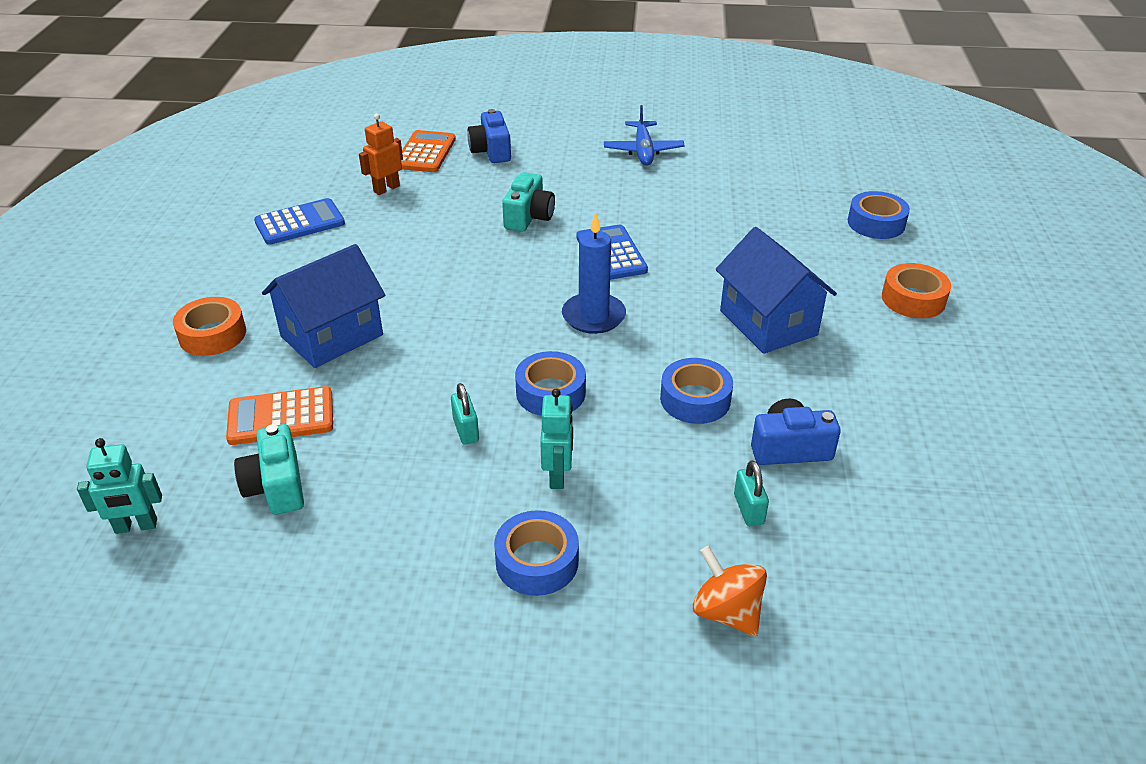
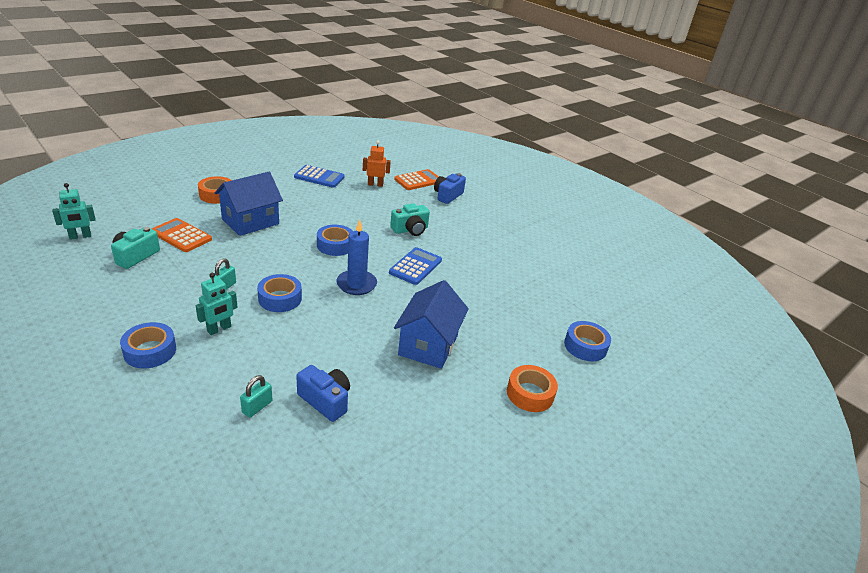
camera: 40 degrees right, 5 degrees down
(136, 526) = (80, 236): turquoise robot -> turquoise robot turned 60 degrees counterclockwise
(332, 335) = (250, 221): blue house -> blue house turned 45 degrees counterclockwise
(643, 151) = (521, 236): blue plane -> none
(695, 399) = (328, 347): blue tape -> blue tape (335, 245)
(726, 612) = (166, 434): orange spinning top -> none

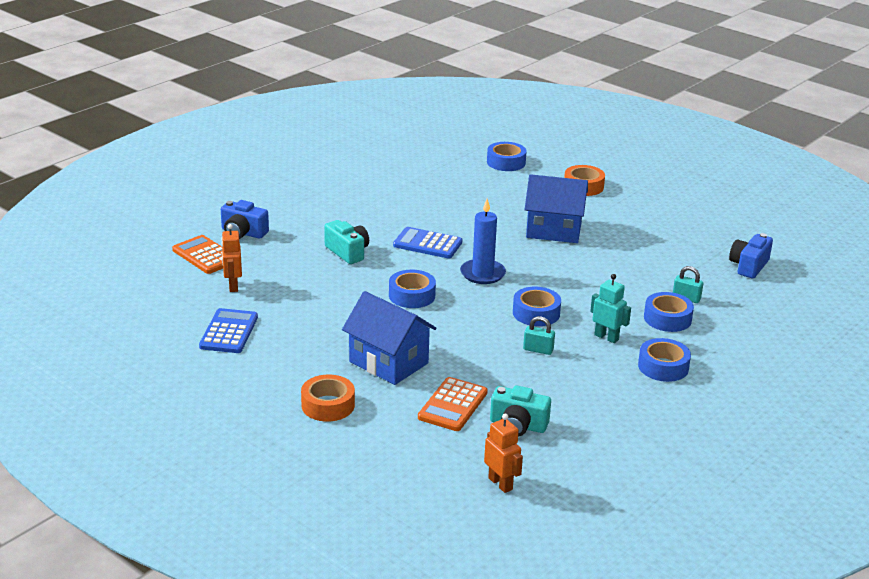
camera: 95 degrees left, 5 degrees down
(80, 236) = (500, 484): turquoise robot -> orange robot
(227, 379) = (667, 318): none -> blue tape
(325, 401) = (656, 269): blue camera -> blue camera (748, 266)

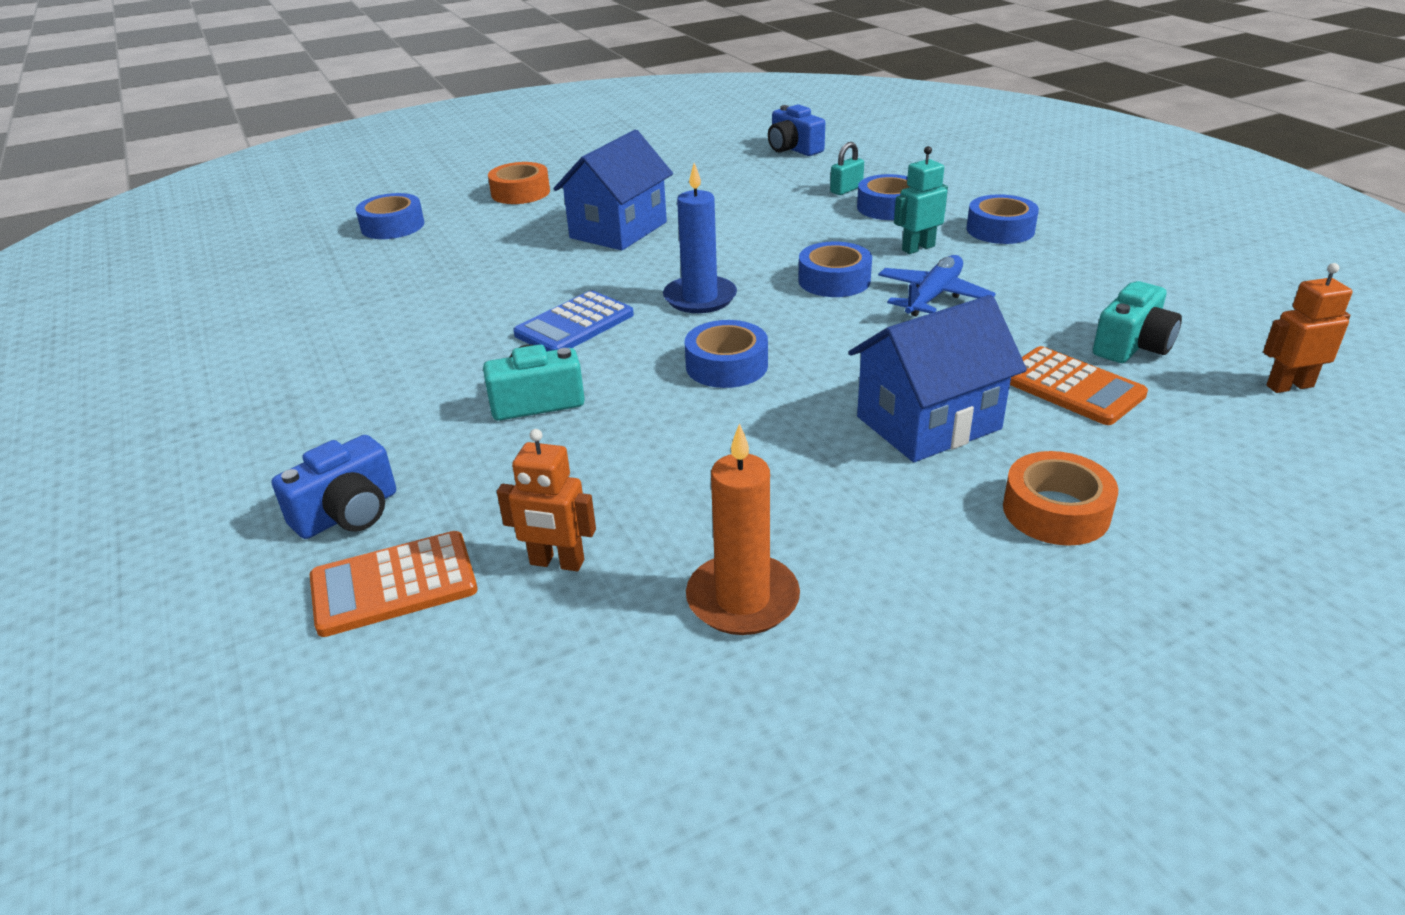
camera: 65 degrees left, 5 degrees up
(229, 332) = (742, 599): blue calculator -> orange candle
(538, 350) = (933, 296): turquoise padlock -> blue plane

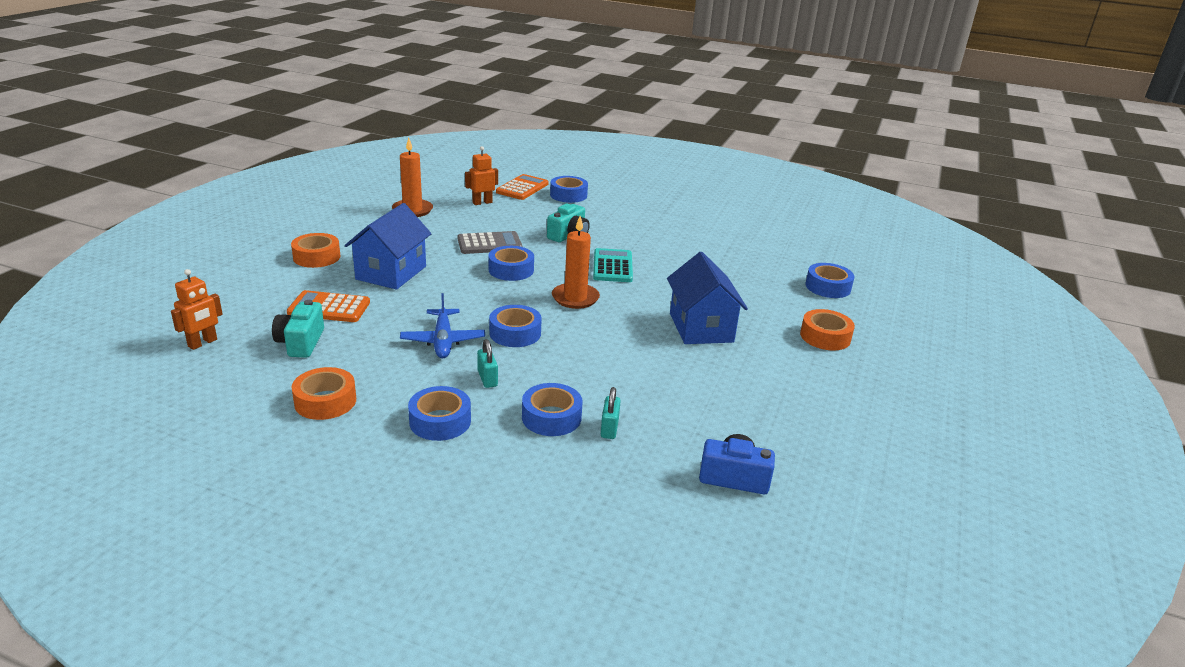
camera: 135 degrees right, 5 degrees down
(348, 513) = (568, 195): blue camera -> blue tape
(574, 325) = (612, 266): blue calculator -> turquoise calculator
(694, 430) = (489, 244): none -> grey calculator
(700, 298) = (575, 298): blue candle -> orange candle
(918, 248) = (487, 379): turquoise robot -> turquoise padlock
(1118, 274) = (325, 401): none -> orange tape

